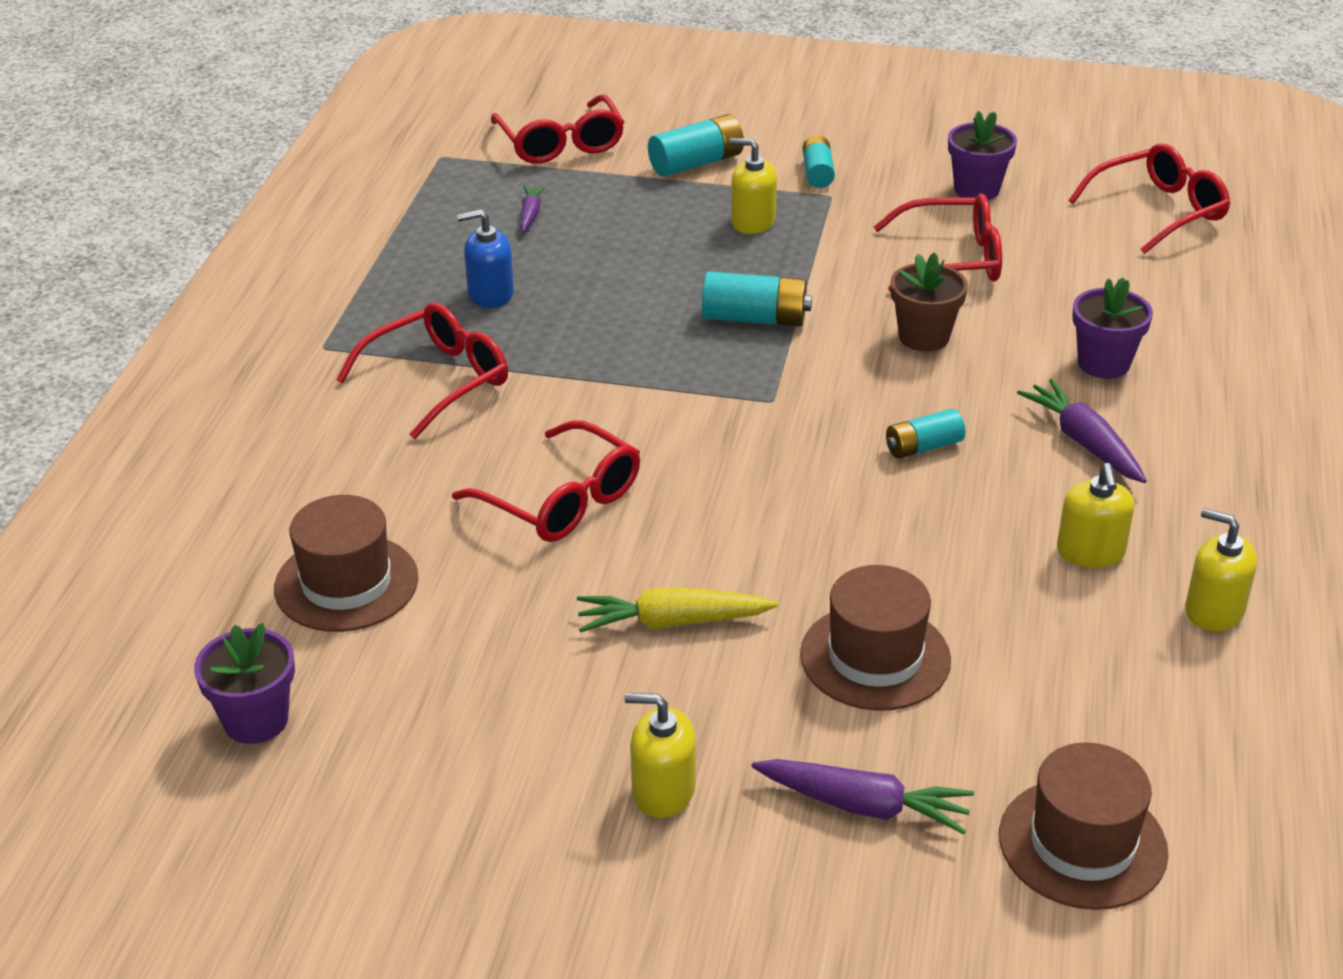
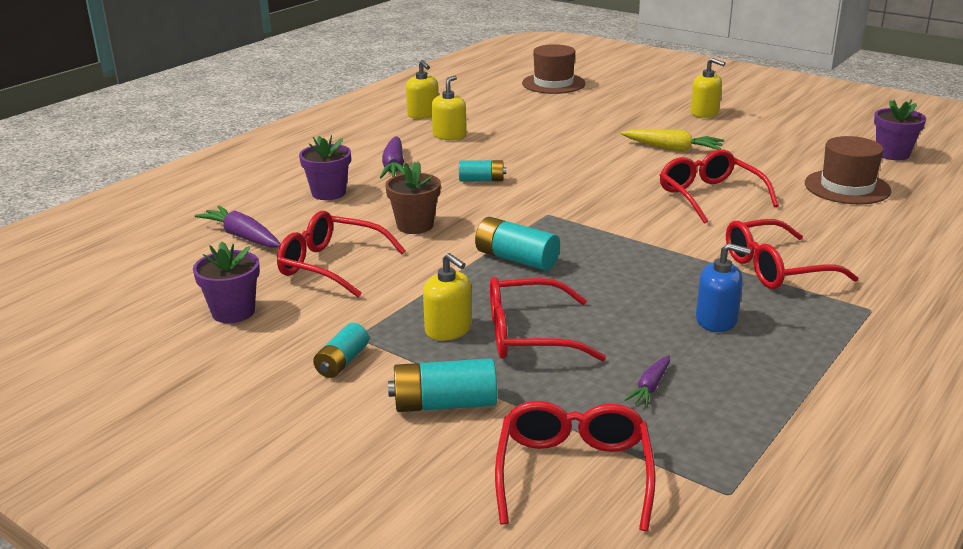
camera: 155 degrees left, 10 degrees down
(864, 806) = (626, 99): purple carrot -> purple carrot (242, 237)
(875, 657) = (585, 126): brown hat -> none
(1158, 211) = (135, 264): red glasses -> red glasses (529, 335)

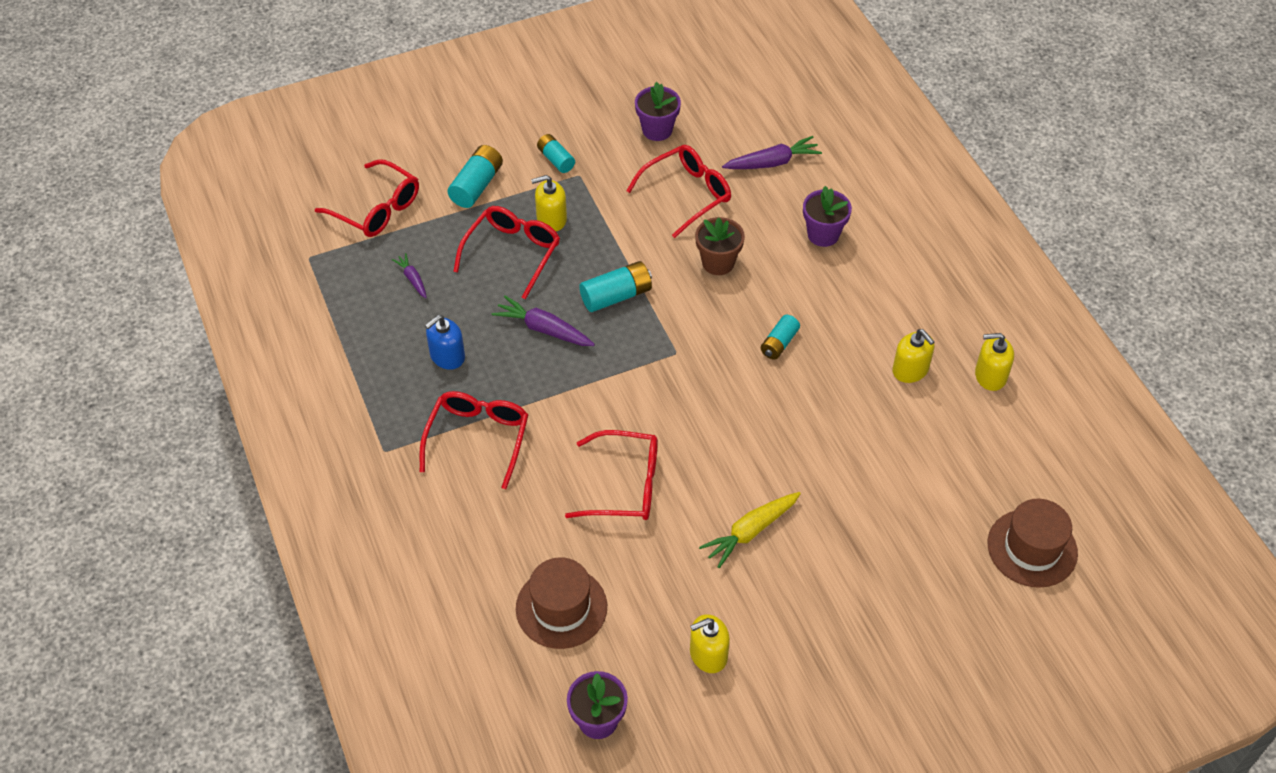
camera: 120 degrees right, 25 degrees up
(394, 167) = (854, 297): purple carrot -> purple carrot (543, 329)
(704, 113) = (832, 635): yellow soap dispenser -> yellow soap dispenser (708, 654)

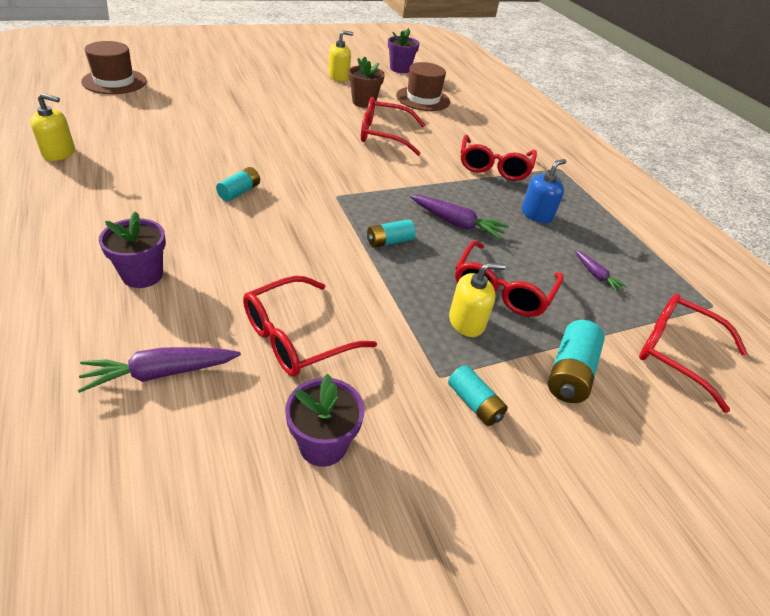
camera: 175 degrees right, 10 degrees down
(616, 296) = (389, 241): turquoise battery -> turquoise battery, size x0.66
(718, 263) = (278, 259): brown flower pot -> brown flower pot (364, 102)
(750, 532) = (301, 108): yellow carrot -> none
(910, 370) = (129, 164): yellow soap dispenser -> none

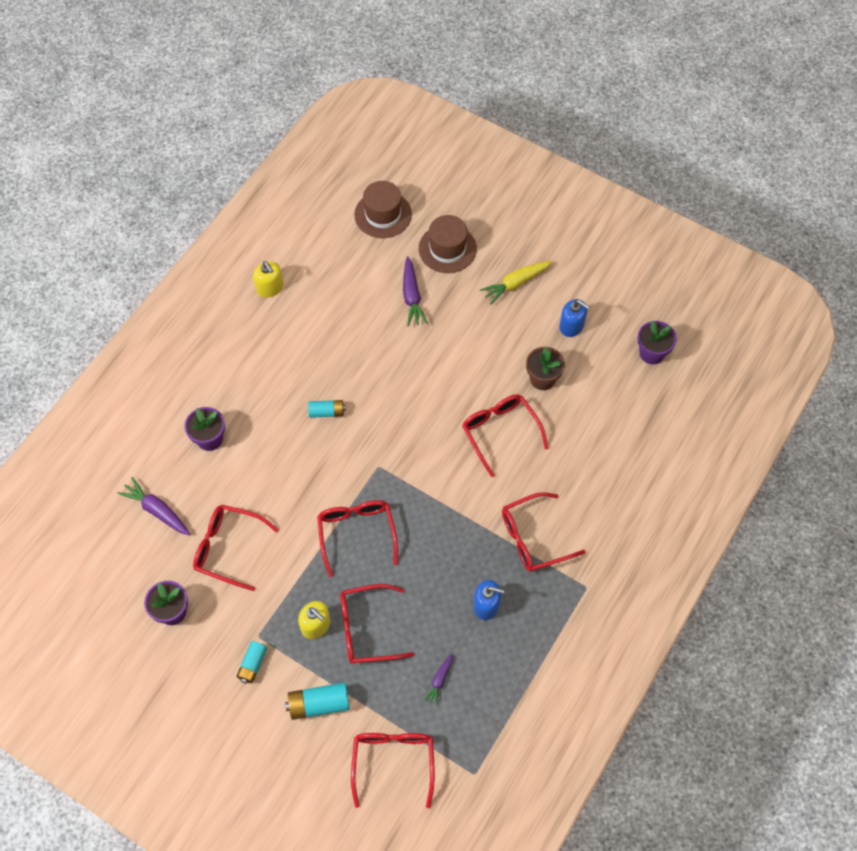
camera: 60 degrees right, 20 degrees up
(273, 75) = (515, 283): none -> yellow carrot
(339, 77) = (571, 326): yellow soap dispenser -> blue soap dispenser
(389, 241) = (357, 533): turquoise battery -> red glasses
(423, 99) = (605, 413): brown hat -> brown hat (447, 249)
(457, 224) = (419, 560): purple carrot -> purple carrot (412, 296)

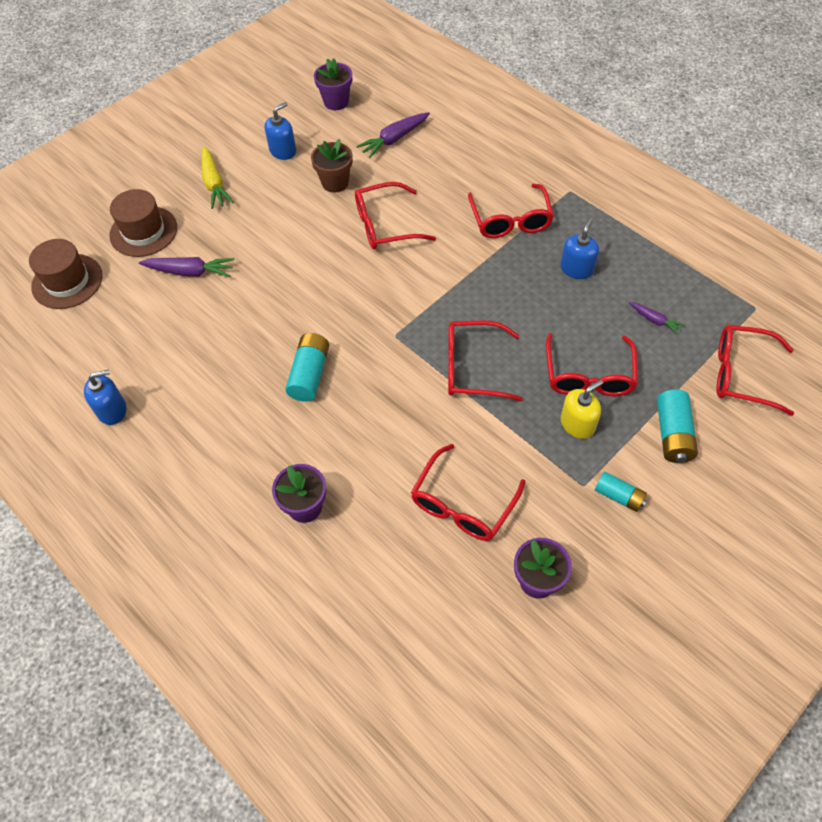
camera: 75 degrees left, 5 degrees down
(157, 510) = (390, 584): purple carrot -> purple carrot (394, 139)
(270, 287) = (112, 410): yellow soap dispenser -> blue soap dispenser
(327, 412) = (309, 374): turquoise battery -> turquoise battery, size x1.51

